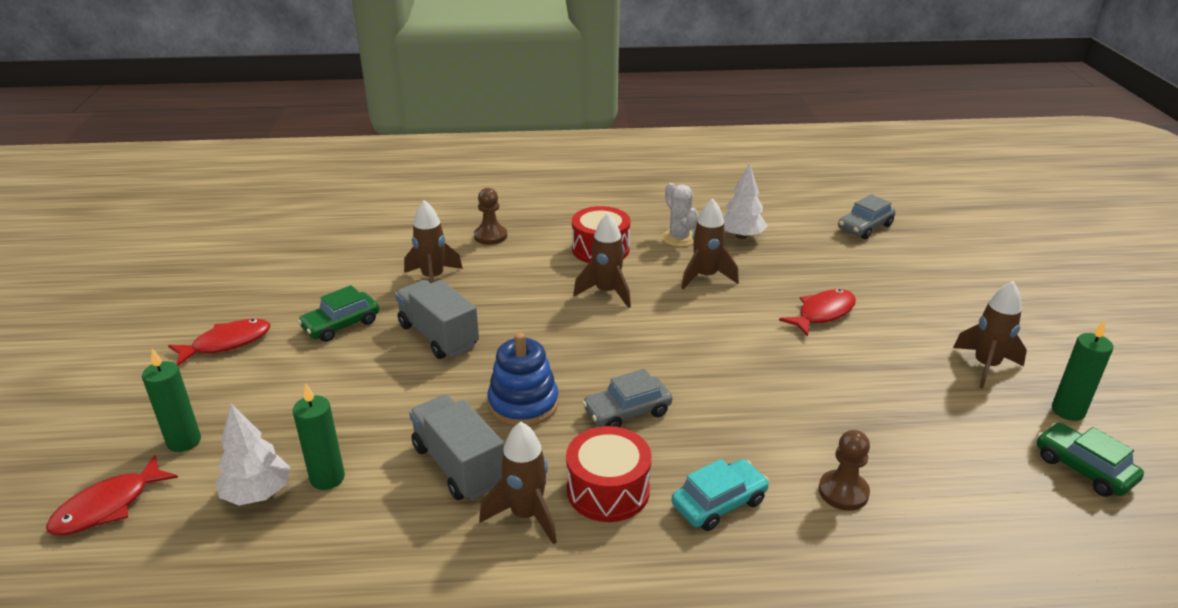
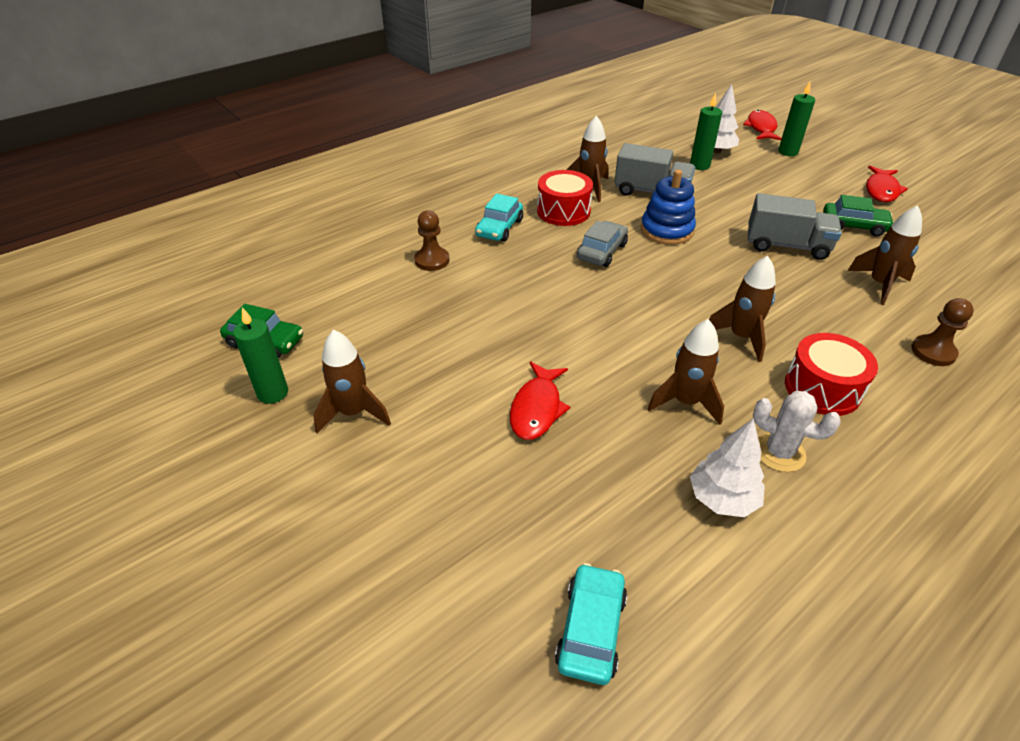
camera: 145 degrees right, 10 degrees up
(341, 325) = (853, 226): green car -> green car turned 90 degrees clockwise
(865, 227) = (591, 629): grey car -> turquoise car

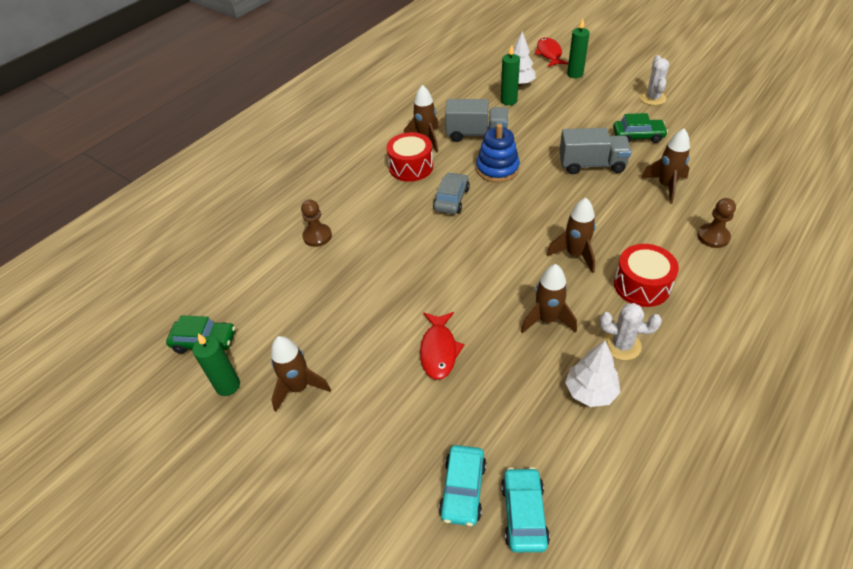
camera: 10 degrees left, 5 degrees up
(499, 228) = (363, 194): turquoise car -> turquoise car (463, 489)
(881, 190) = (652, 98): red fish -> white cactus

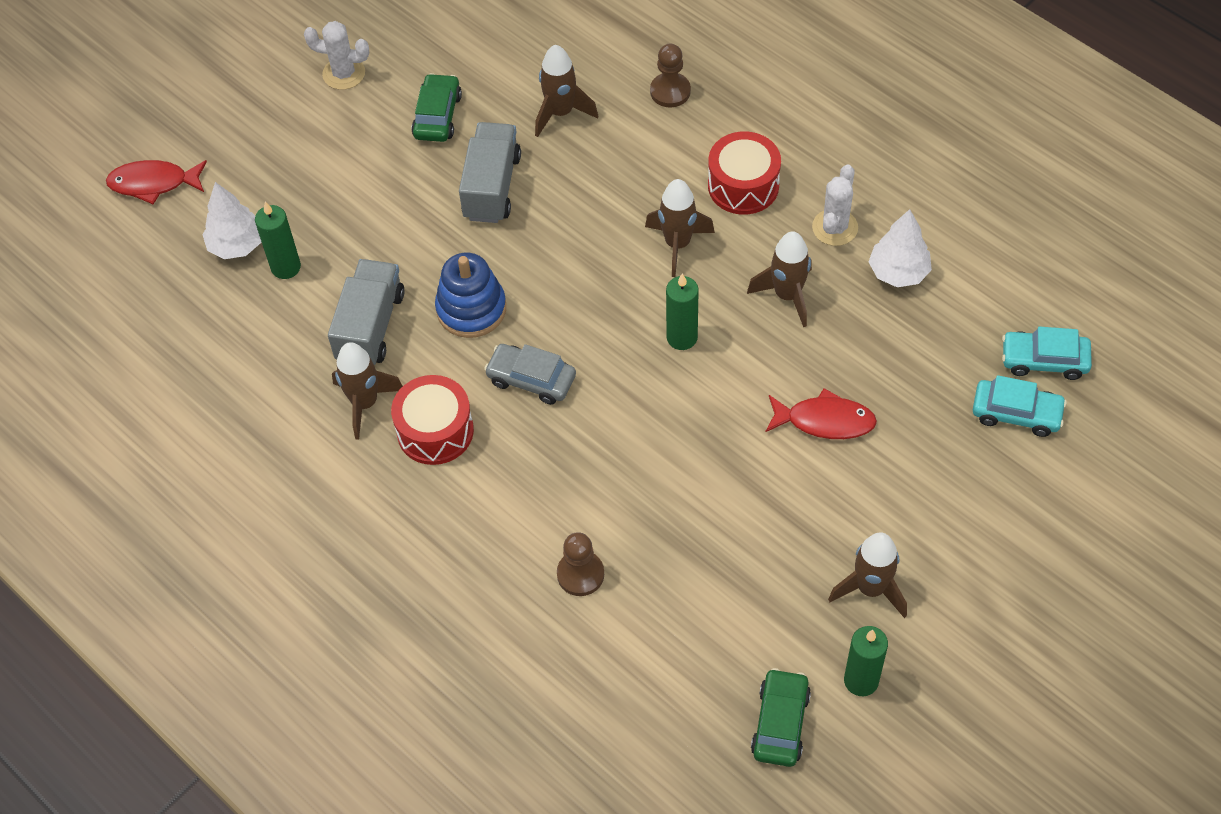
camera: 85 degrees left, 10 degrees up
(575, 74) = (236, 159): green candle -> green candle (682, 337)

